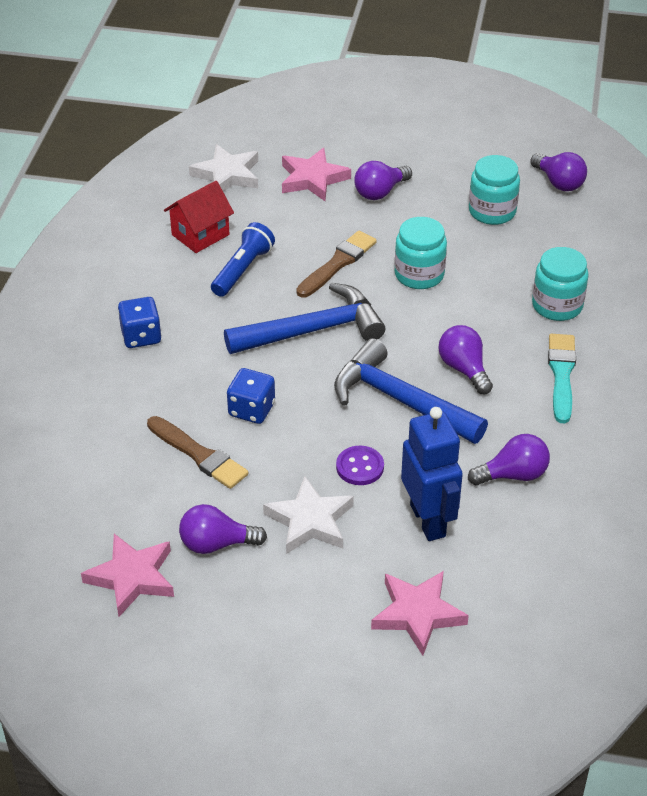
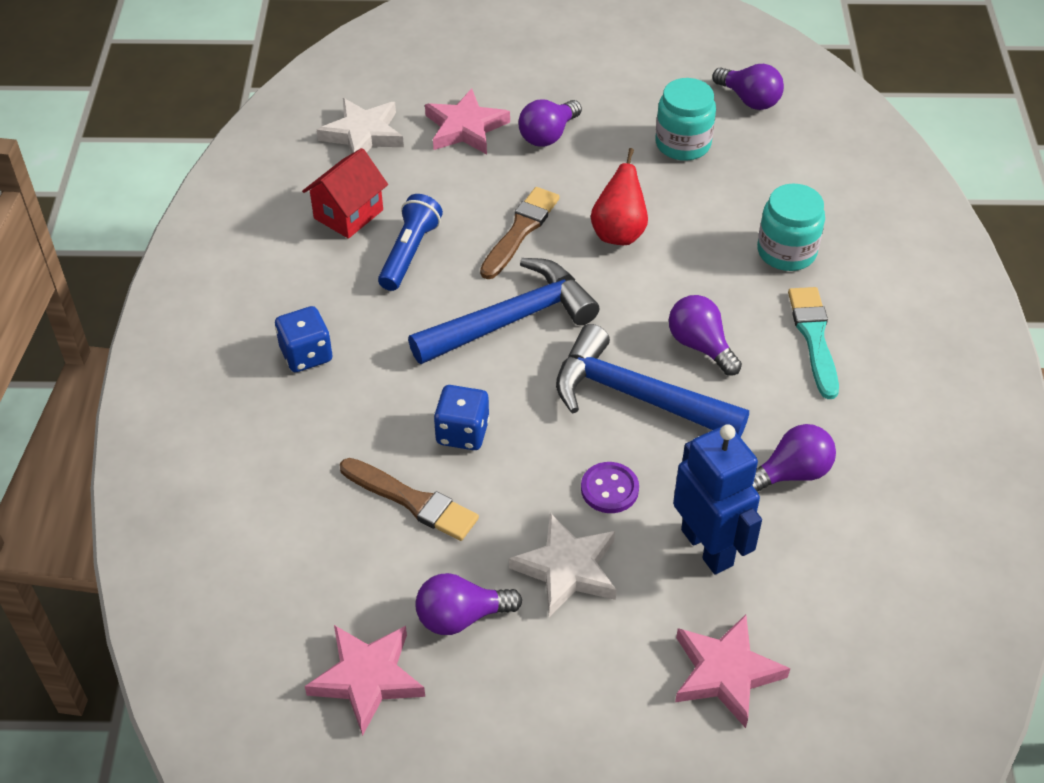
camera: 10 degrees left, 5 degrees up
(419, 274) = (619, 233): turquoise jar -> red pear

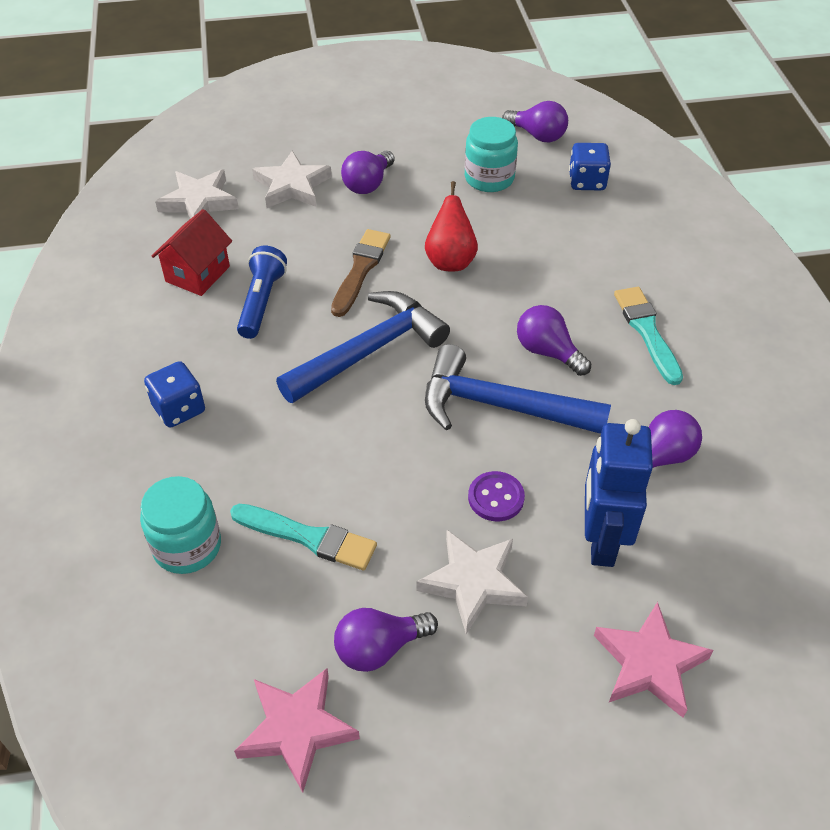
camera: 10 degrees left, 0 degrees up
(412, 501) = (308, 537): brown brush -> turquoise brush
(462, 432) = (344, 463): blue dice -> blue dice (587, 181)
(465, 128) = (292, 186): pink star -> white star
(707, 547) = (601, 540): blue robot -> blue robot turned 135 degrees counterclockwise
(786, 252) = (603, 259): turquoise jar -> turquoise jar (187, 546)

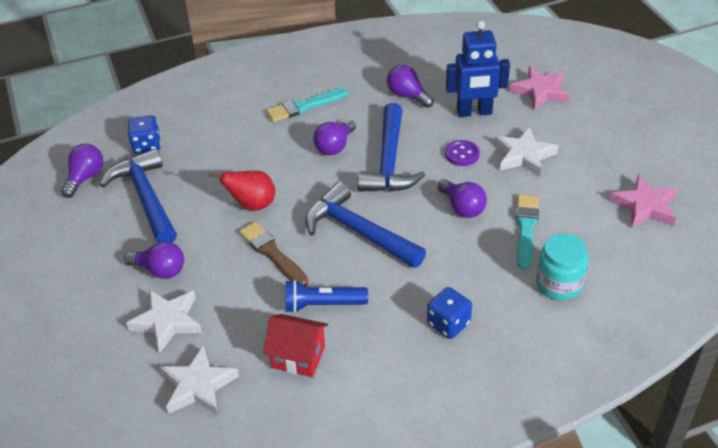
camera: 100 degrees left, 5 degrees down
(360, 270) = (272, 253): brown brush -> brown brush turned 45 degrees clockwise
(379, 648) = (582, 184): purple light bulb -> purple light bulb (462, 207)
(489, 178) = (146, 198): turquoise jar -> blue hammer

